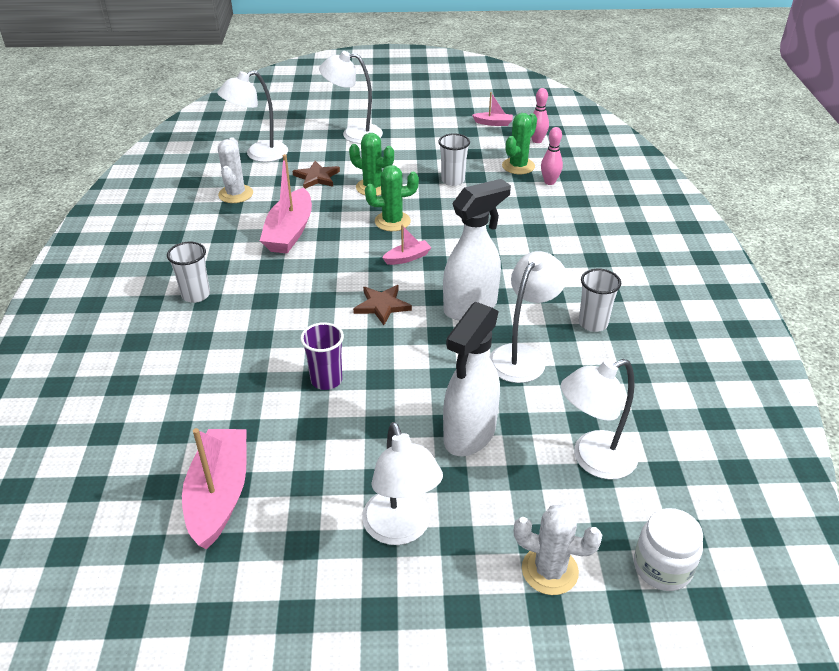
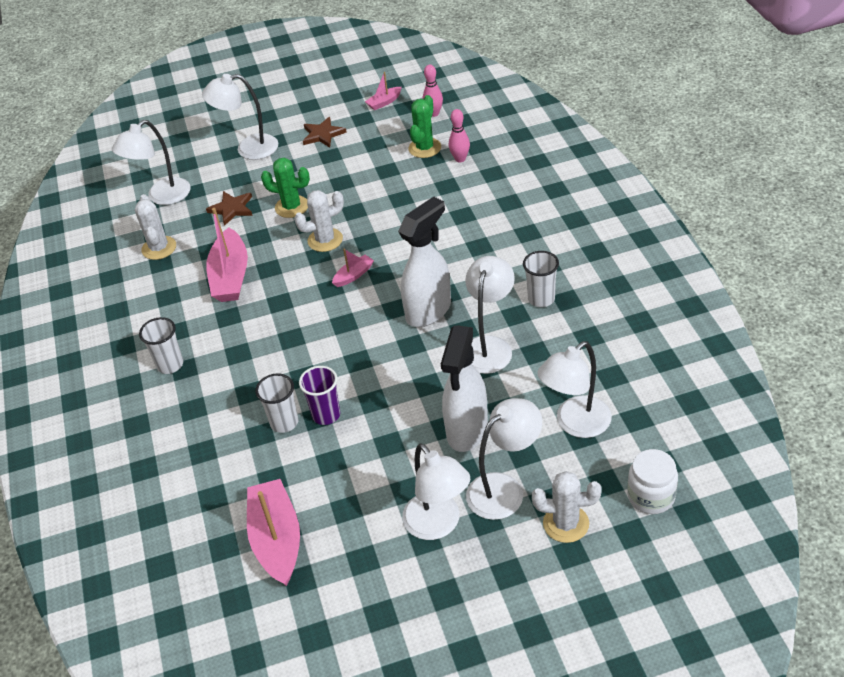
camera: 10 degrees left, 5 degrees up
(382, 306) = (348, 330): brown star -> brown star (323, 134)
(392, 221) = (325, 240): green cactus -> white cactus
(453, 180) = (367, 180): white cup -> white cup (284, 422)
(490, 509) = (504, 489): none -> white lamp
(493, 123) = (384, 102): pink boat -> pink boat turned 150 degrees clockwise

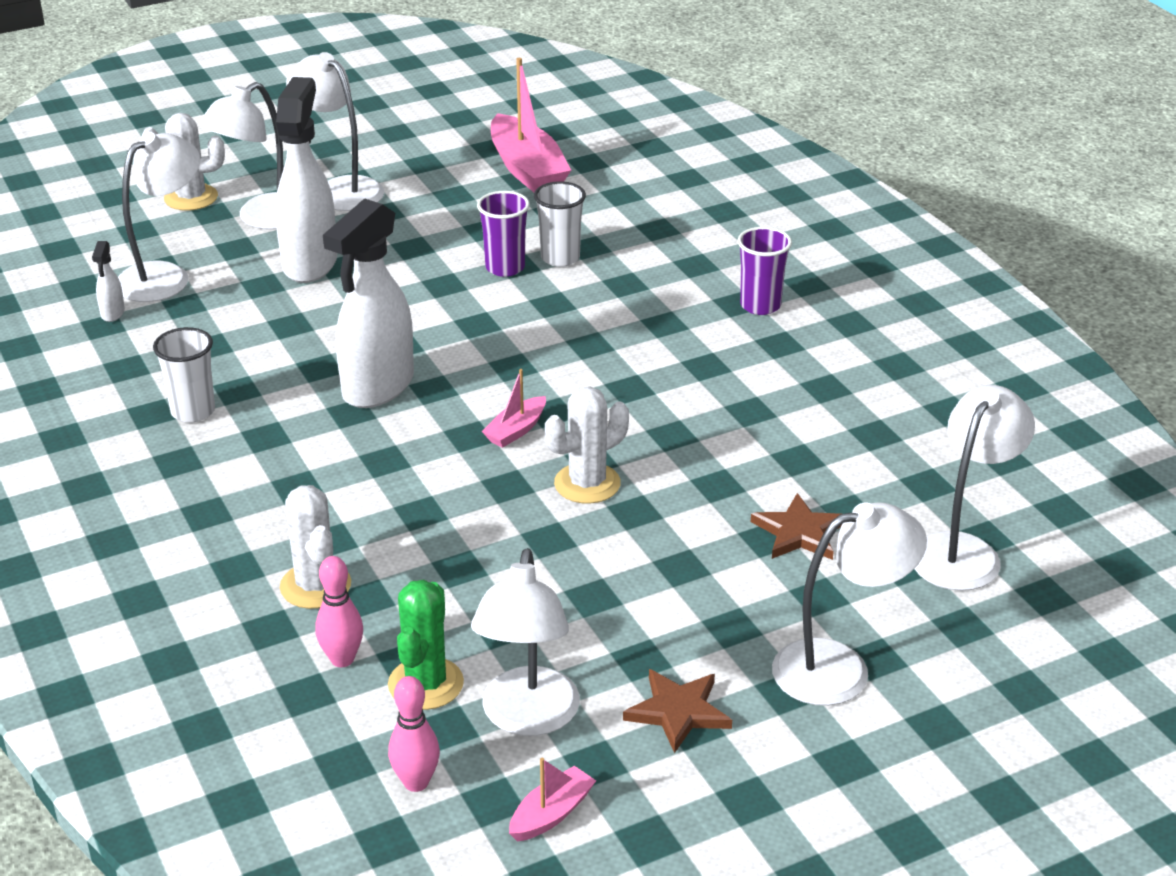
camera: 165 degrees right, 10 degrees down
(159, 248) = (896, 457): white cactus -> white cactus (315, 586)
(170, 365) = (760, 305): white cup -> purple cup
(231, 276) = (734, 420): pink boat -> none
(292, 207) = (678, 541): green cactus -> none
(489, 346) = (279, 349): white lamp -> white lamp (527, 718)
(607, 387) = (112, 313): none -> white spray bottle
(651, 496) = (85, 222): white jar -> none

